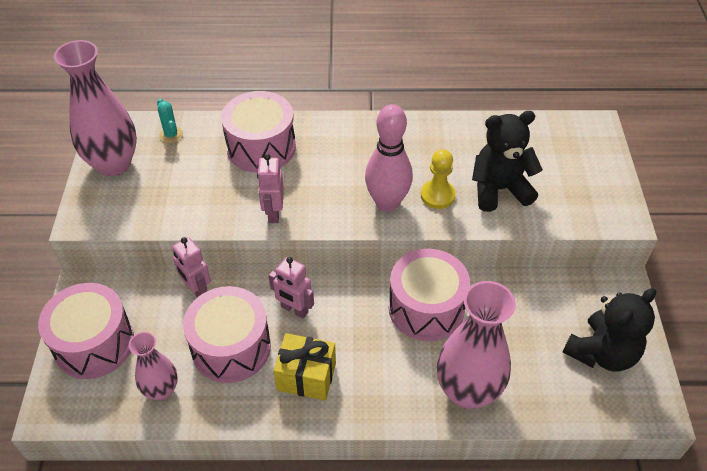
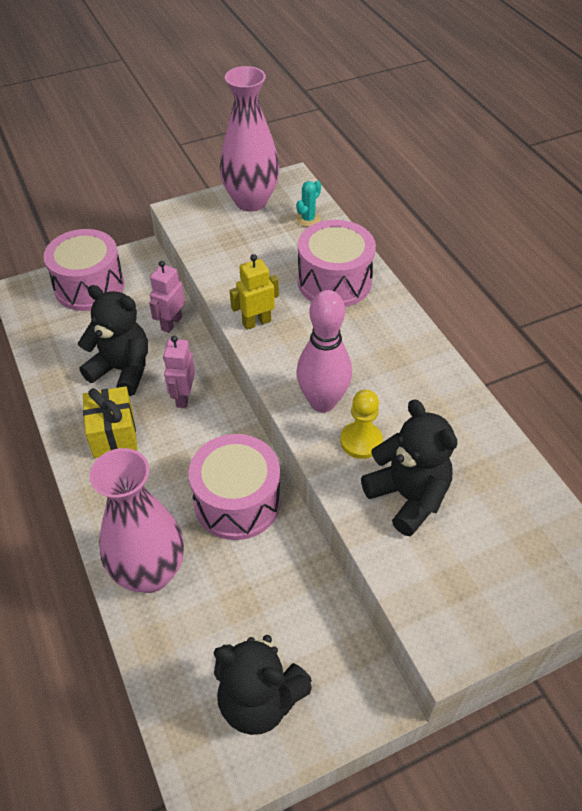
camera: 65 degrees right, 0 degrees up
(161, 390) = (62, 344): pink vase -> none
(231, 347) = (122, 370): pink drum -> black teddy bear
(273, 213) = (256, 322): pink robot -> yellow robot

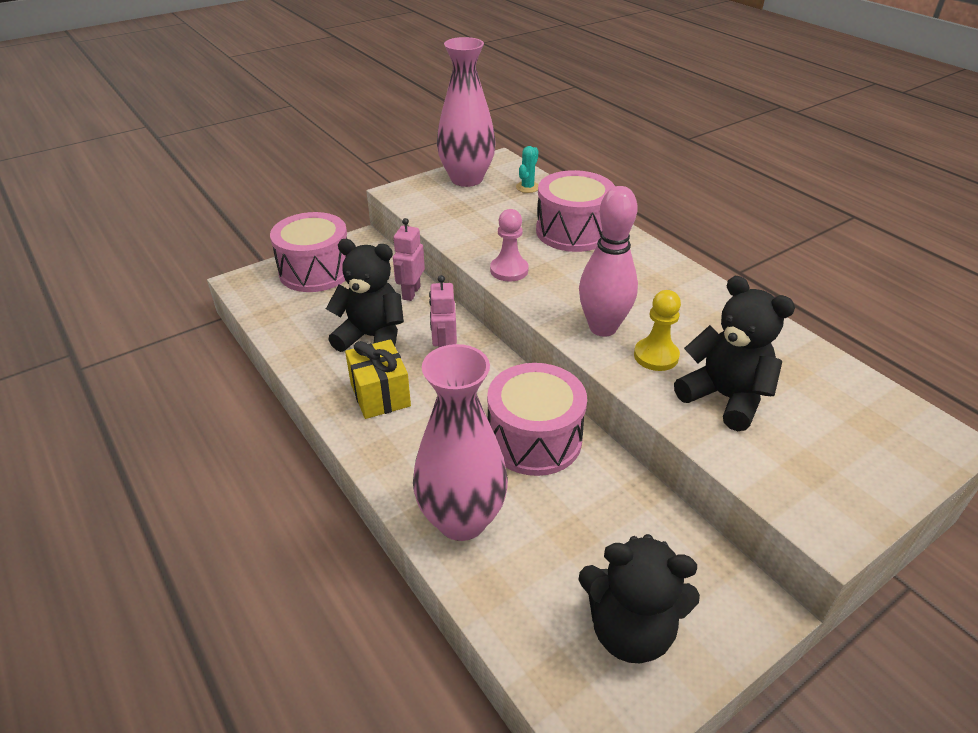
camera: 10 degrees left, 10 degrees down
(256, 322) = (509, 270): yellow robot -> pink pawn

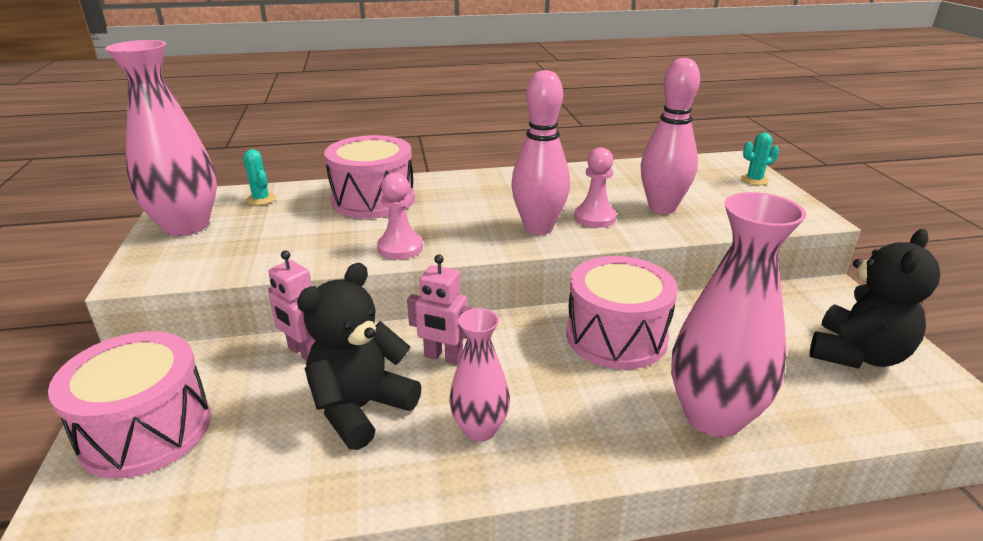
camera: 65 degrees left, 10 degrees down
(380, 395) = (480, 429): yellow gift -> pink vase
(656, 356) = (595, 218): yellow pawn -> pink pawn
(725, 397) = (662, 208): black teddy bear -> pink bowling pin
(895, 465) = (754, 180): none -> turquoise cactus

